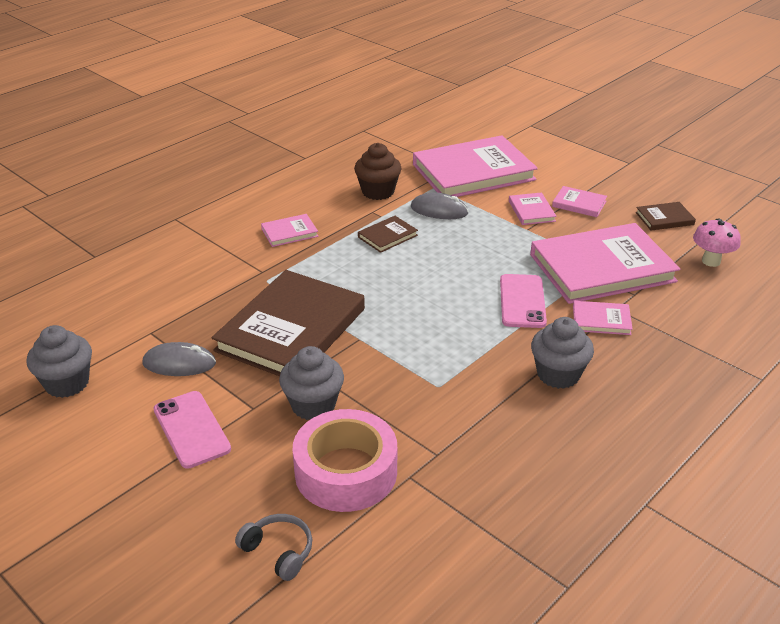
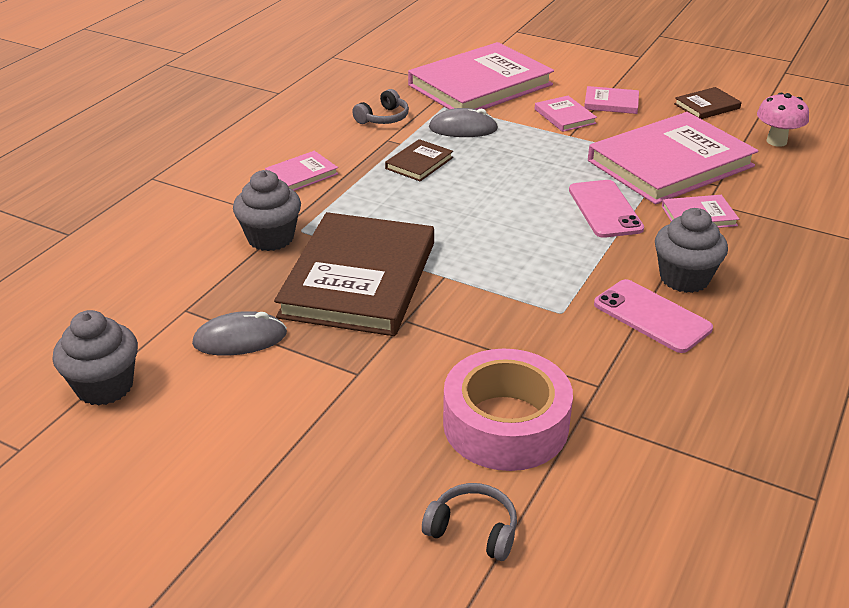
camera: 15 degrees left, 0 degrees up
(191, 429) = (294, 411): pink phone -> pink phone (652, 316)
(313, 405) = (428, 358): grey cupcake -> grey cupcake (270, 238)
(378, 192) = (383, 118): brown cupcake -> grey headphones

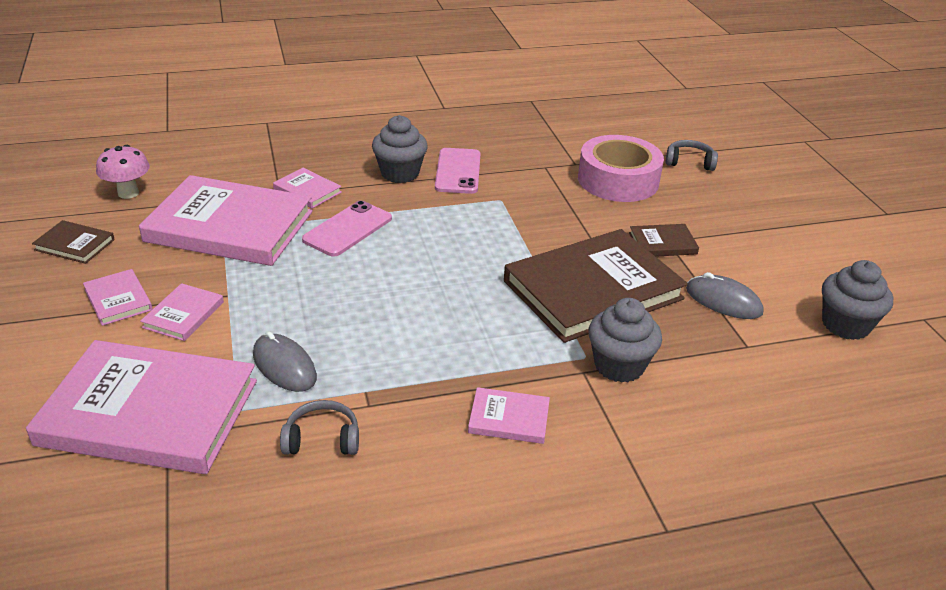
camera: 135 degrees left, 0 degrees up
(419, 163) = (391, 356): brown book -> brown book (662, 243)
(473, 530) = (689, 162): grey headphones -> grey headphones turned 120 degrees clockwise

